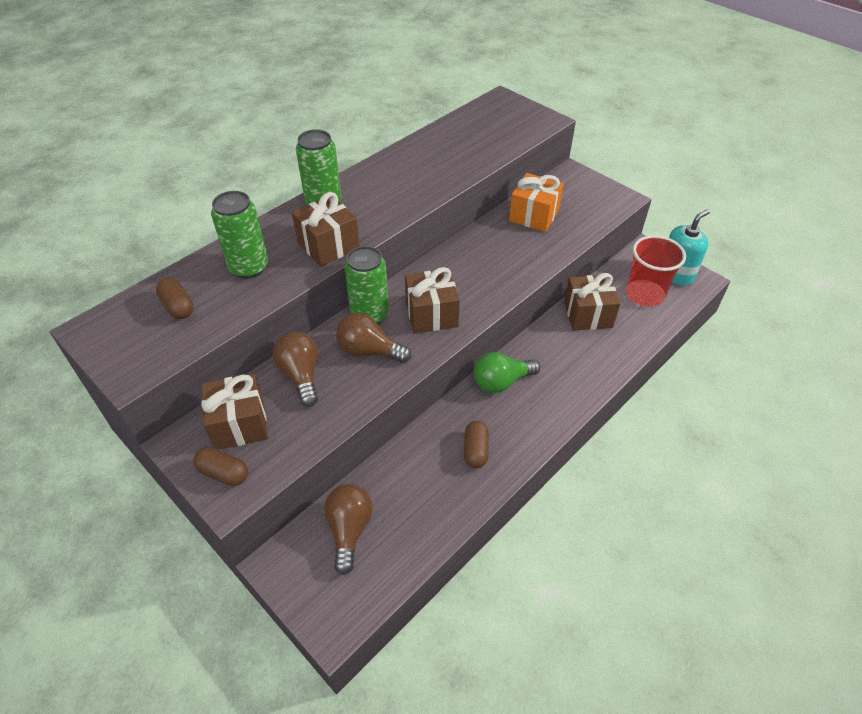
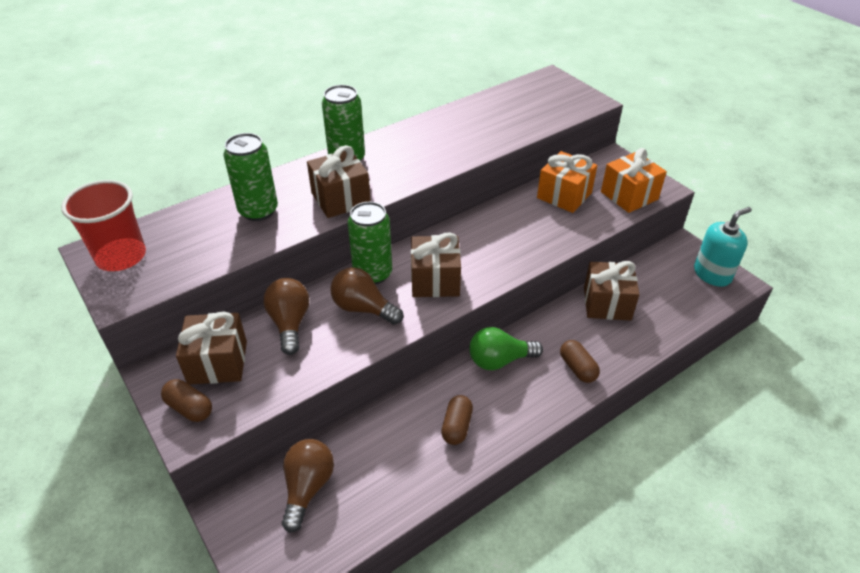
camera: 10 degrees right, 5 degrees down
(178, 307) = (181, 240): brown capsule -> brown capsule (577, 368)
(593, 209) = (629, 195): none -> orange gift
(644, 294) = (673, 291): red cup -> red cup (121, 257)

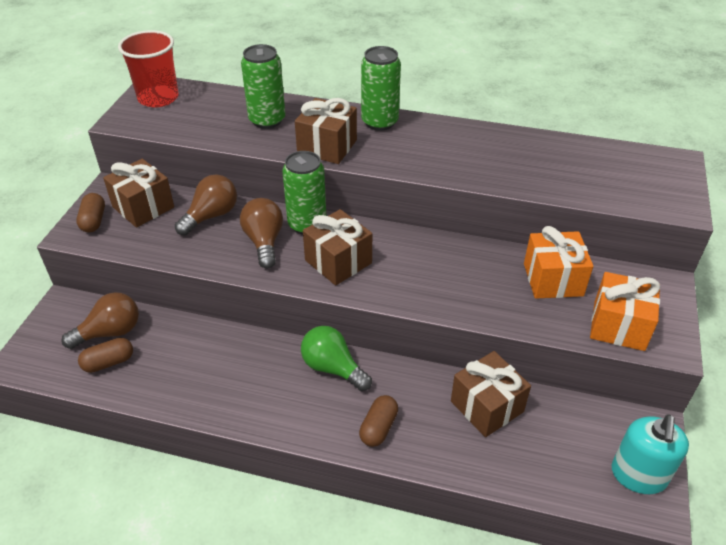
camera: 50 degrees right, 0 degrees up
(456, 426) = (236, 381): brown capsule -> brown capsule (108, 362)
(712, 274) = (638, 475): turquoise soap dispenser -> turquoise soap dispenser turned 90 degrees clockwise

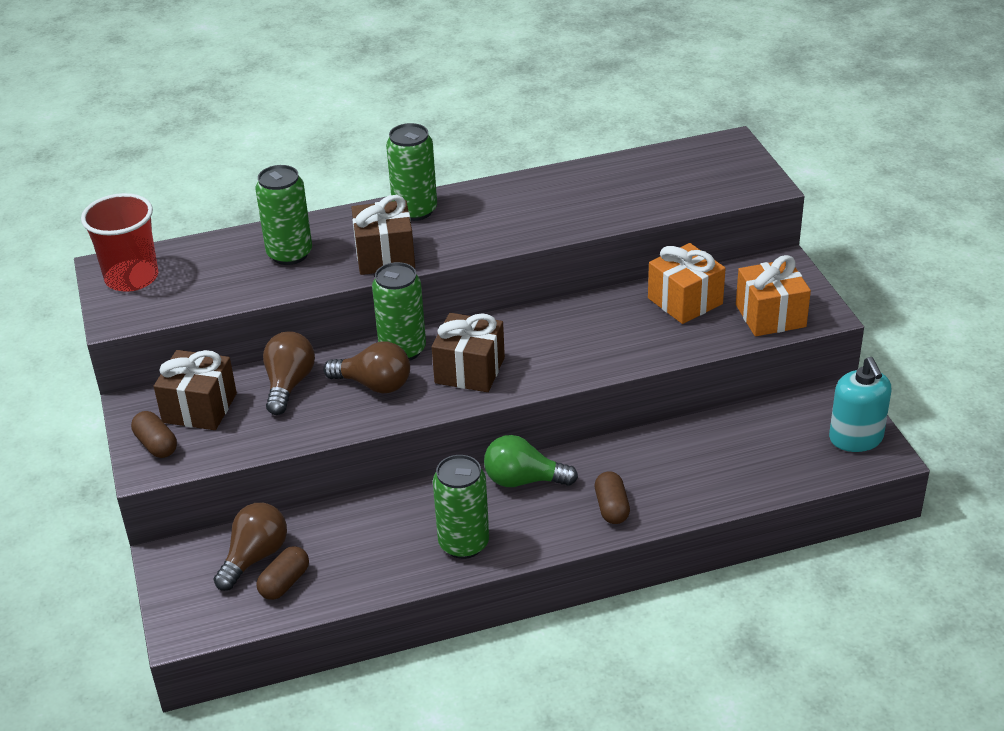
camera: 30 degrees left, 5 degrees down
(247, 398) = (464, 543): none -> green can
(264, 242) = (374, 384): brown light bulb -> brown light bulb turned 150 degrees clockwise
(487, 406) = (692, 445): brown gift -> none

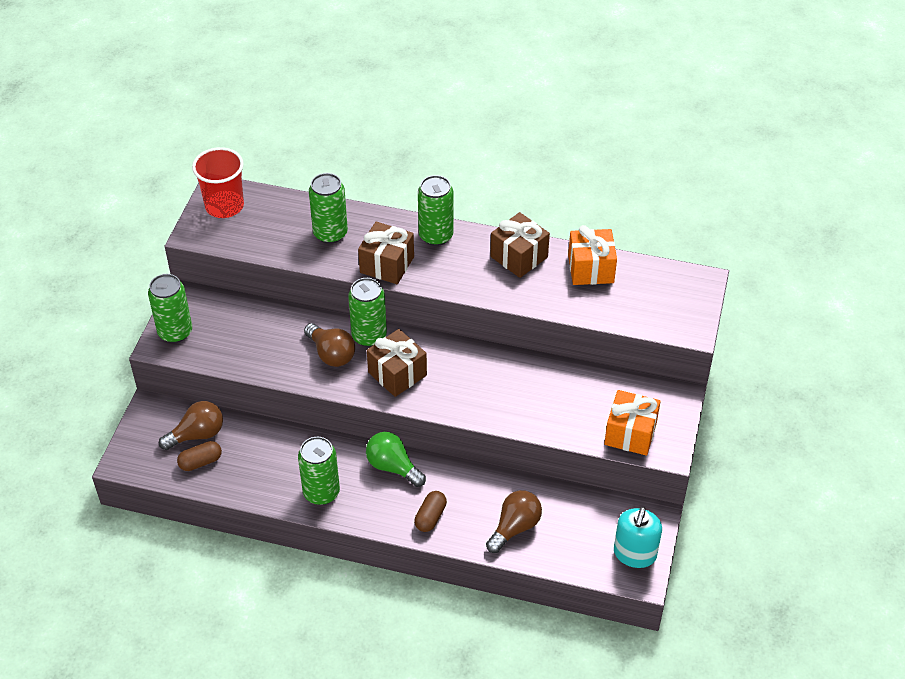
camera: 30 degrees right, 10 degrees up
(156, 445) = (175, 332): brown capsule -> green can
(199, 408) = (218, 317): brown gift -> brown gift (519, 257)
(289, 384) = (281, 327): brown light bulb -> brown light bulb (515, 527)
(685, 301) = (582, 391): orange gift -> orange gift (591, 269)

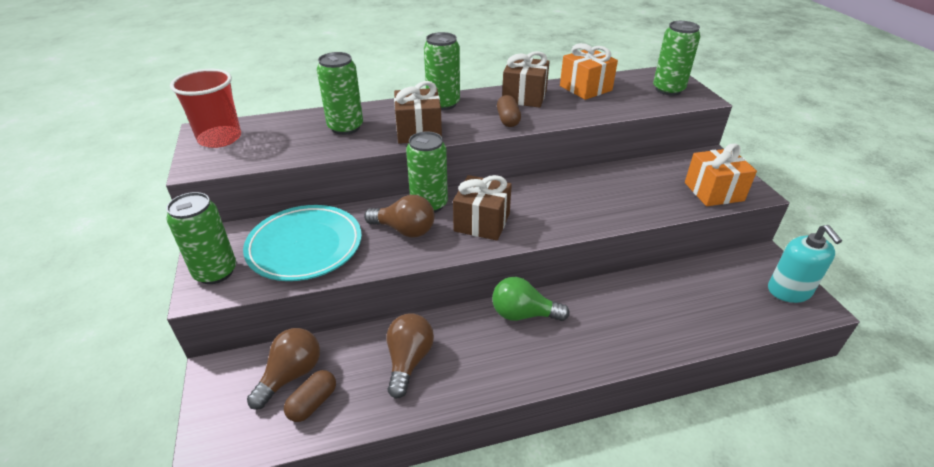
camera: 30 degrees left, 10 degrees down
(248, 336) = (305, 246): none -> turquoise plate
(321, 492) = (474, 371): green can -> green can (668, 89)
(430, 517) = (599, 343): brown capsule -> brown capsule (508, 120)
(515, 527) = (678, 316): brown light bulb -> brown light bulb (408, 361)

